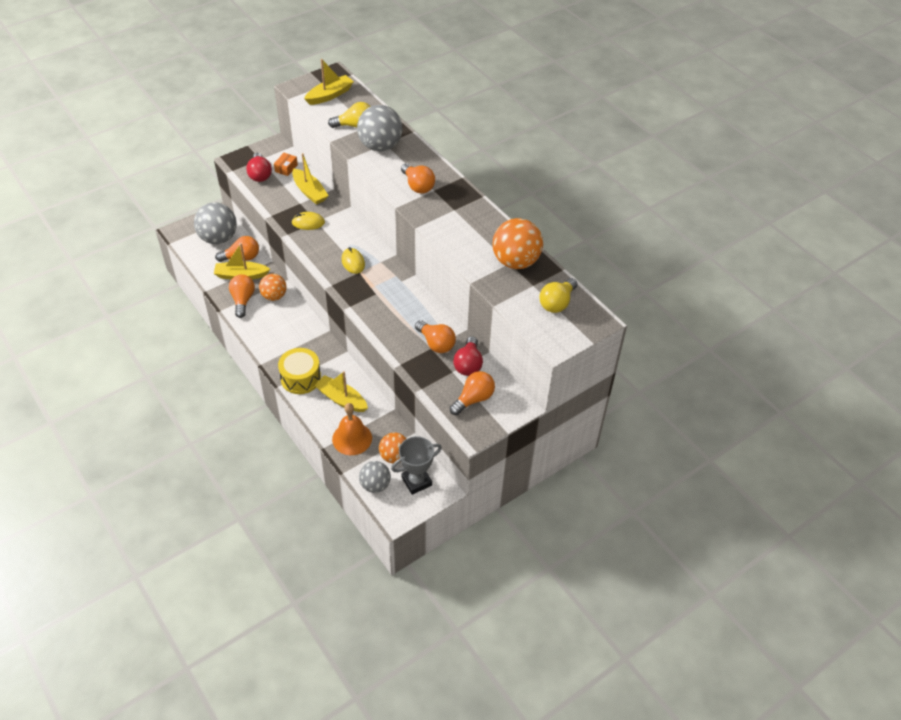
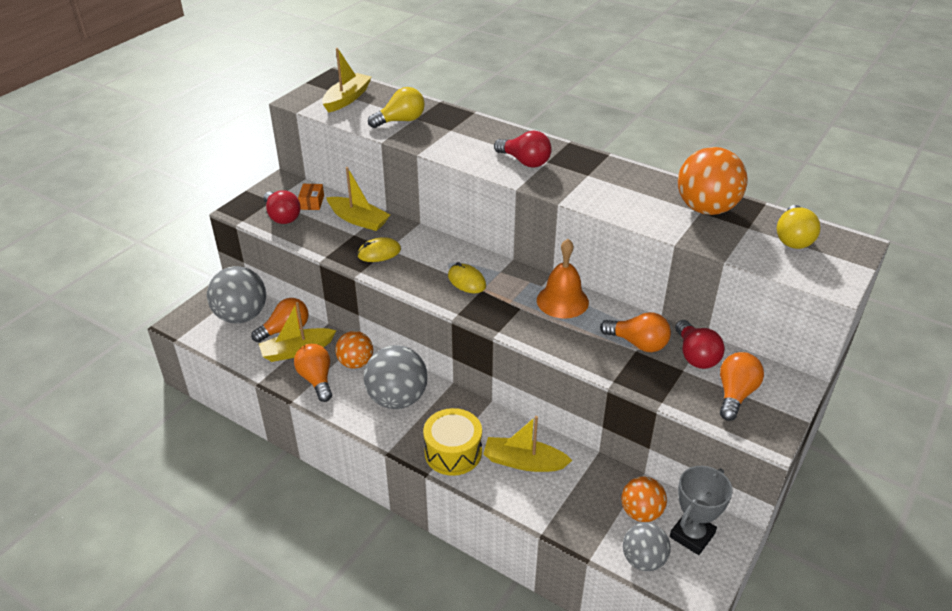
camera: 20 degrees left, 10 degrees down
(352, 438) = (571, 508): orange bell -> orange bell (562, 301)
(380, 146) = (447, 133): grey ball -> grey ball (397, 399)
(418, 186) = (525, 162): orange light bulb -> red light bulb

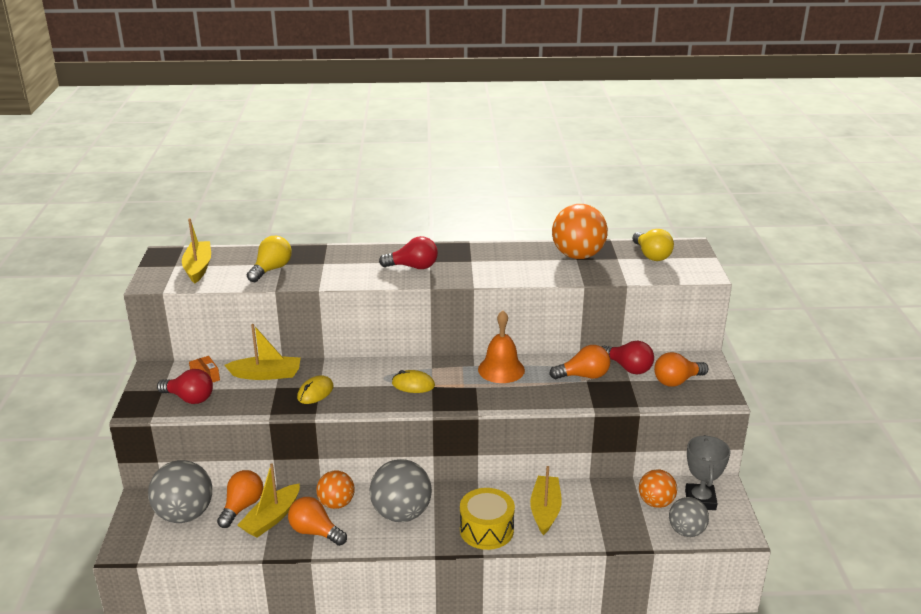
camera: 35 degrees left, 10 degrees down
(524, 462) = (545, 510): yellow boat -> yellow boat turned 120 degrees clockwise
(735, 394) = (677, 381): orange light bulb -> orange light bulb turned 105 degrees counterclockwise

